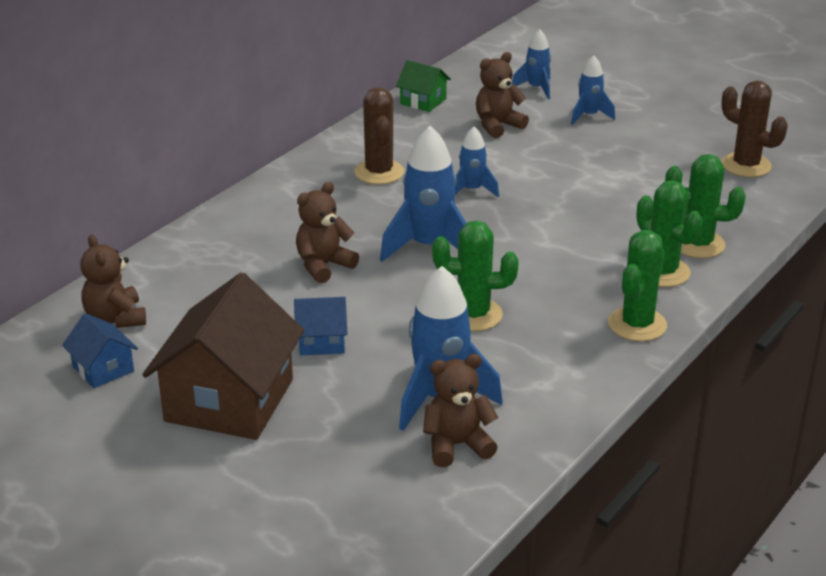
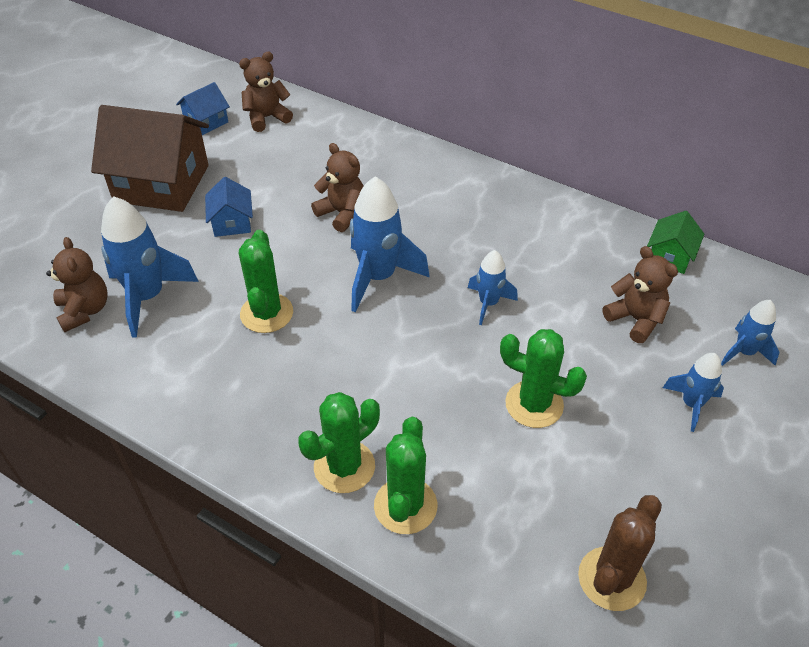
camera: 85 degrees right, 15 degrees up
(379, 172) = (509, 234): brown cactus -> none
(637, 324) = (246, 440): green cactus -> green cactus (534, 404)

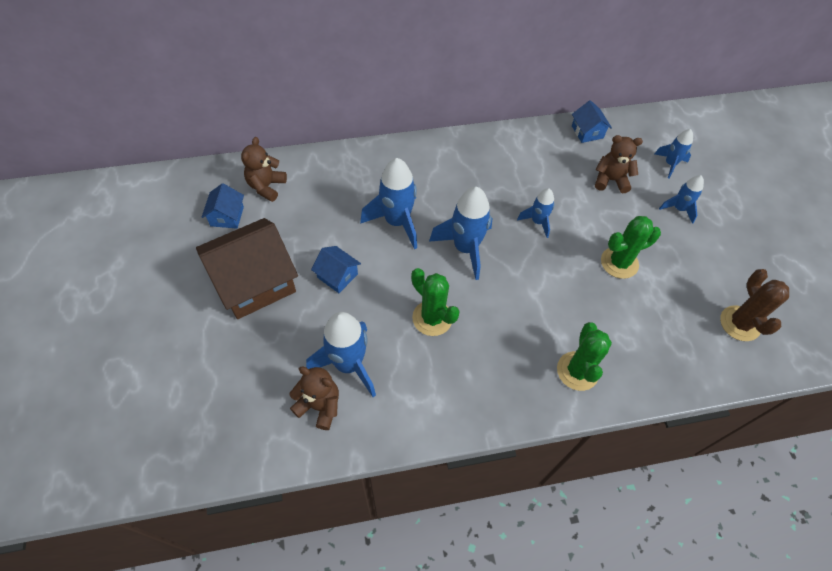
camera: 45 degrees left, 10 degrees up
(342, 213) = (397, 222): brown teddy bear -> blue rocket
(405, 506) = (627, 366): green cactus -> none
(670, 256) = (587, 132): green house -> blue house

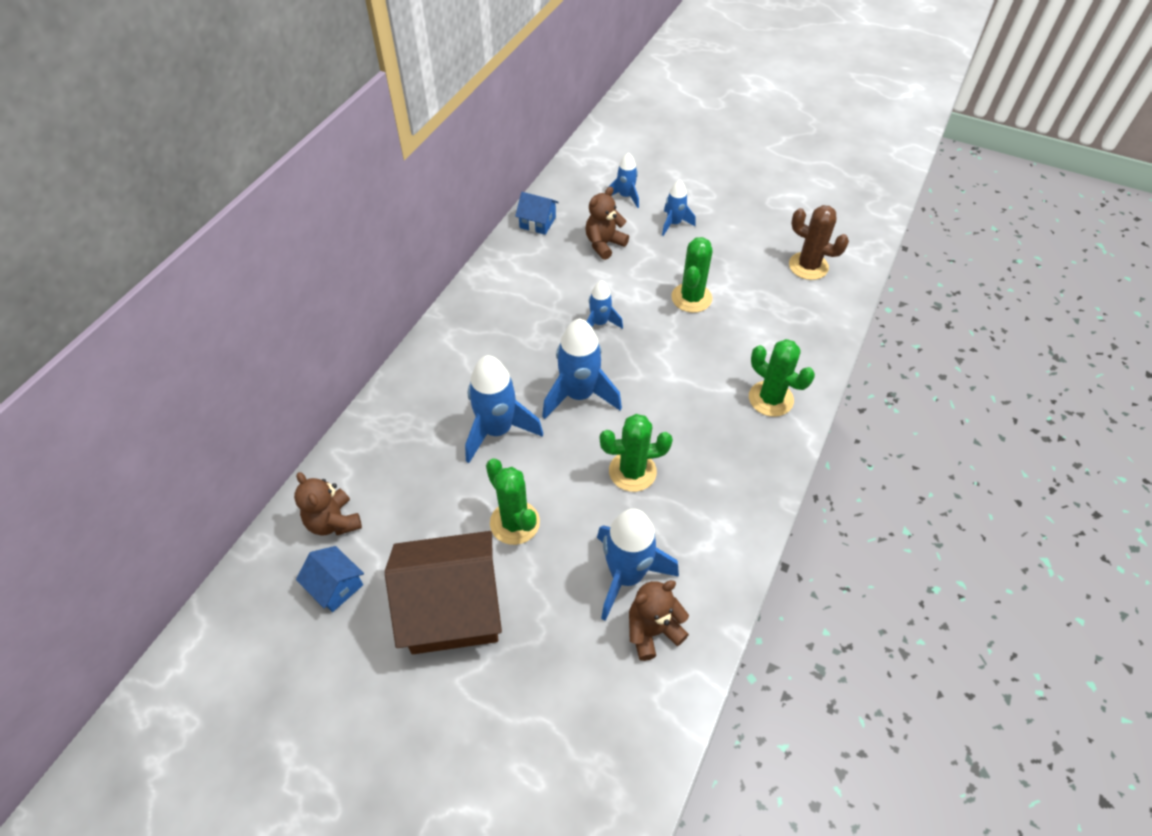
camera: 50 degrees left, 5 degrees down
(254, 282) = (452, 608): brown house -> brown house turned 75 degrees clockwise
(337, 276) = (514, 523): blue house -> green cactus

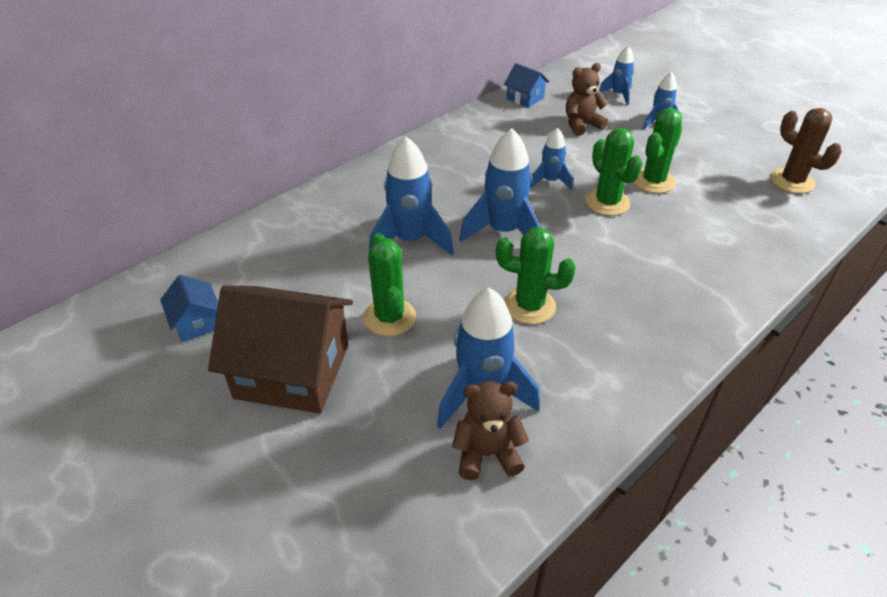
camera: 20 degrees right, 10 degrees down
(334, 521) = (224, 272): brown teddy bear -> none
(770, 399) = (708, 281): green cactus -> green cactus (607, 202)

